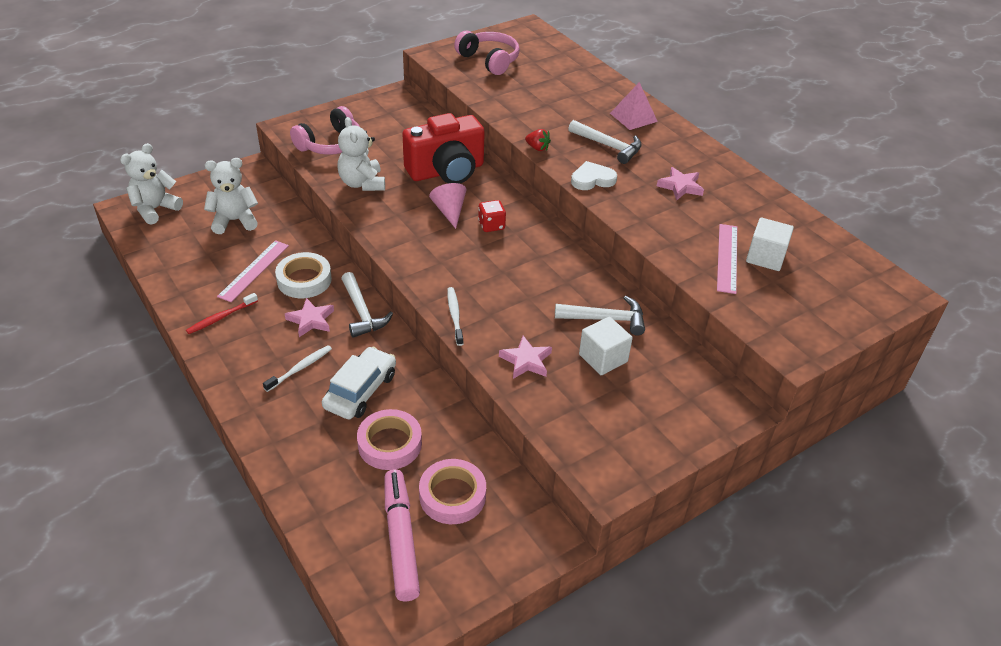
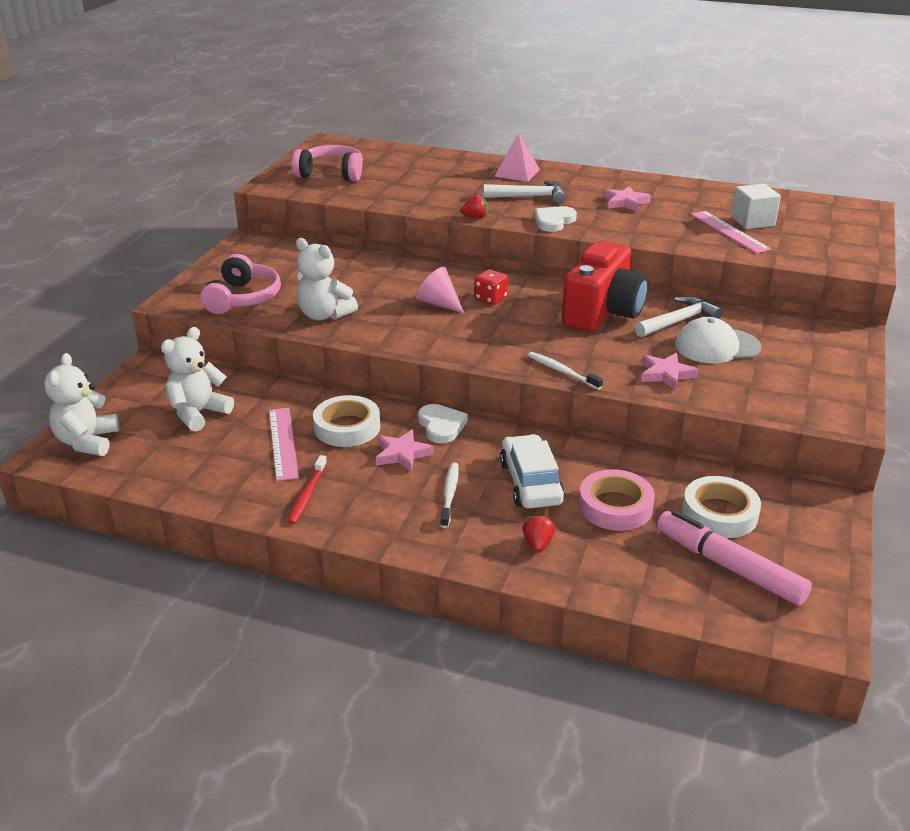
camera: 35 degrees left, 10 degrees down
(304, 439) = (538, 544): none -> red strawberry
(362, 312) = (441, 426): white hammer -> white heart
(446, 171) = (389, 277): red camera -> red camera (603, 312)
(452, 496) = (719, 513): pink tape -> white tape
(603, 358) = (717, 346): white cube -> white cap

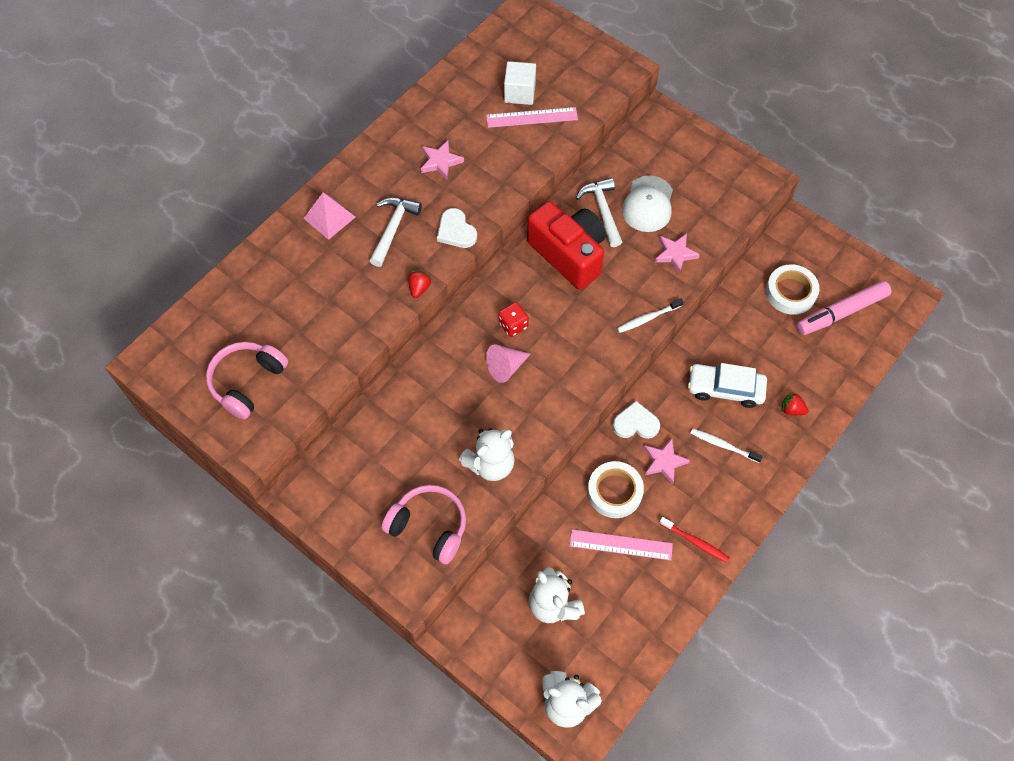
camera: 70 degrees left, 30 degrees up
(615, 506) = (766, 348): pink tape -> none

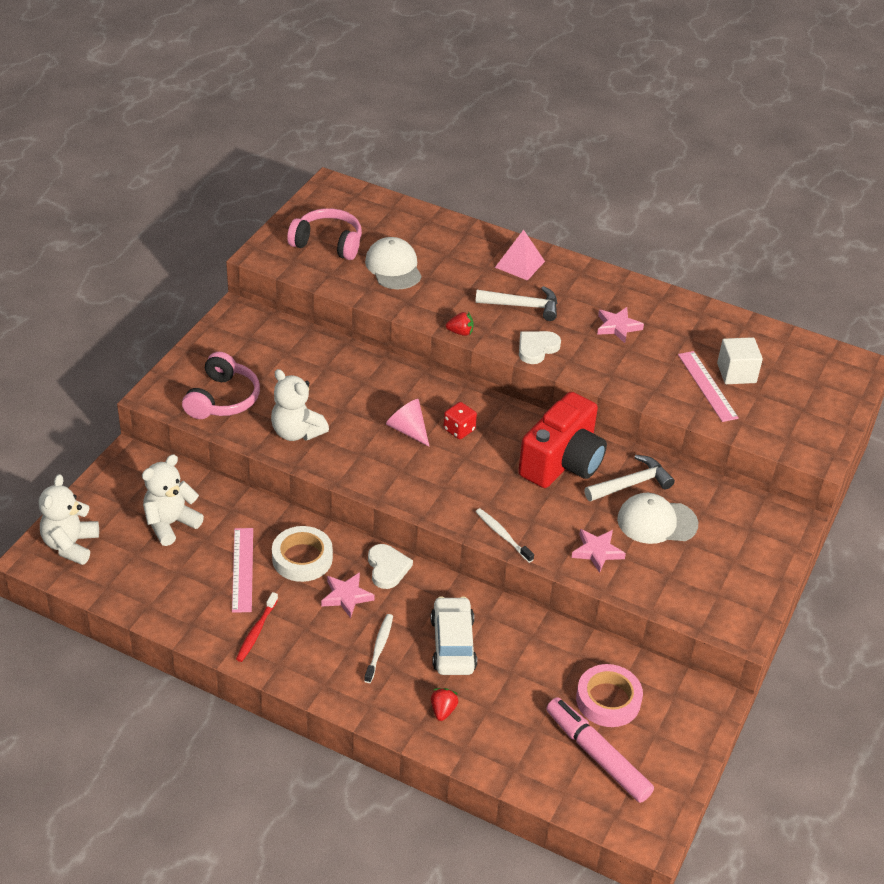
camera: 75 degrees right, 20 degrees down
(304, 327) = (393, 267): none -> white cap
(790, 292) = (608, 700): white tape -> pink tape

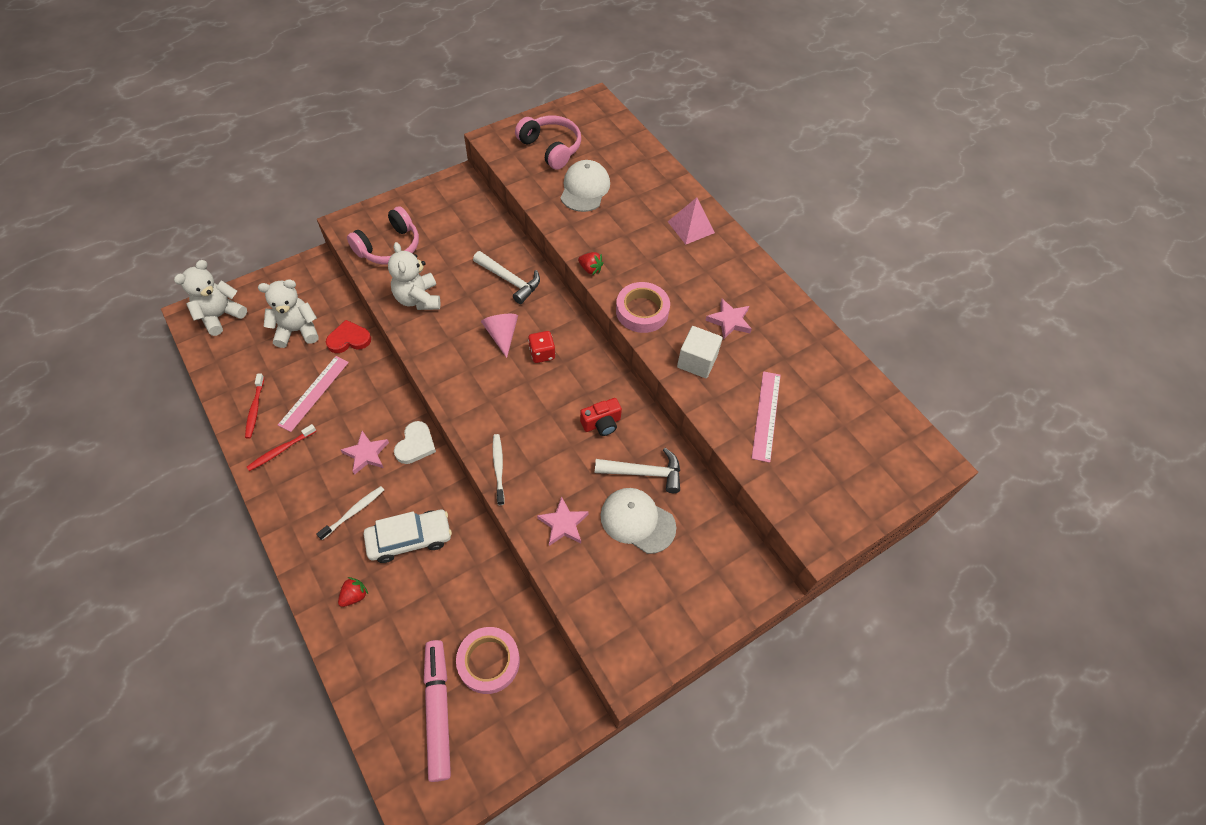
camera: 30 degrees right, 15 degrees up
(194, 609) = (255, 409): none -> red toothbrush
(233, 509) = (349, 339): none -> red heart
(302, 558) = (362, 405): white tape -> none
(453, 644) = (410, 539): white car -> white car turned 45 degrees clockwise
(523, 306) = (662, 267): white hammer -> white hammer (510, 280)
(537, 348) = (642, 311): white heart -> pink tape
(562, 462) = (601, 423): red camera -> red camera, size x0.46
(736, 373) = (804, 415): white cube -> white cube (697, 361)

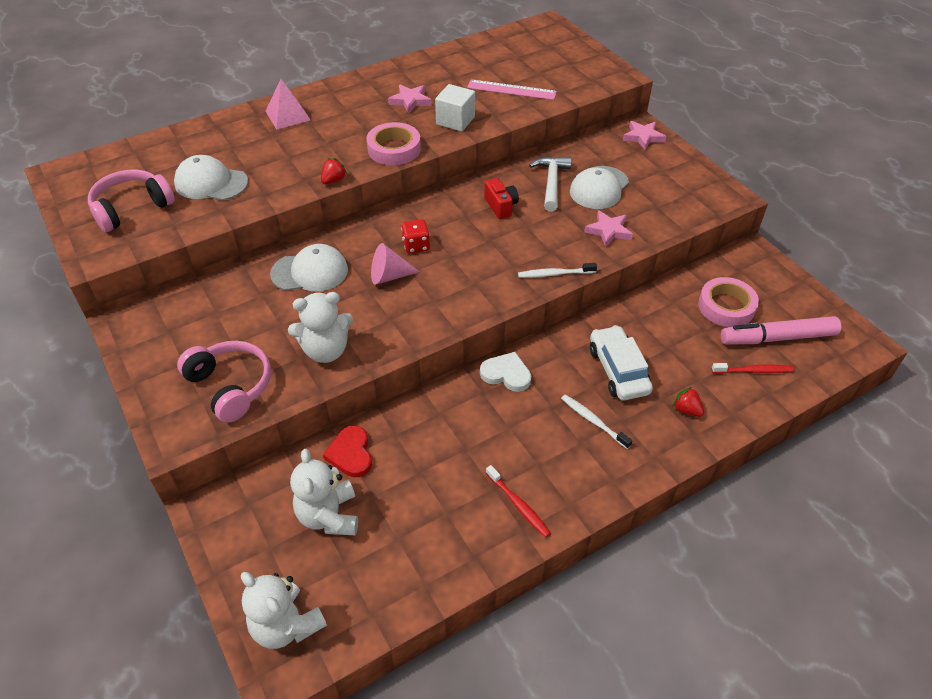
camera: 85 degrees left, 10 degrees down
(255, 409) = (457, 545): red toothbrush -> red toothbrush (754, 371)
(314, 393) = (433, 481): pink ruler -> none
(366, 454) = (520, 417): pink star -> pink star (643, 137)
(510, 280) = (310, 272): white hammer -> white cap

